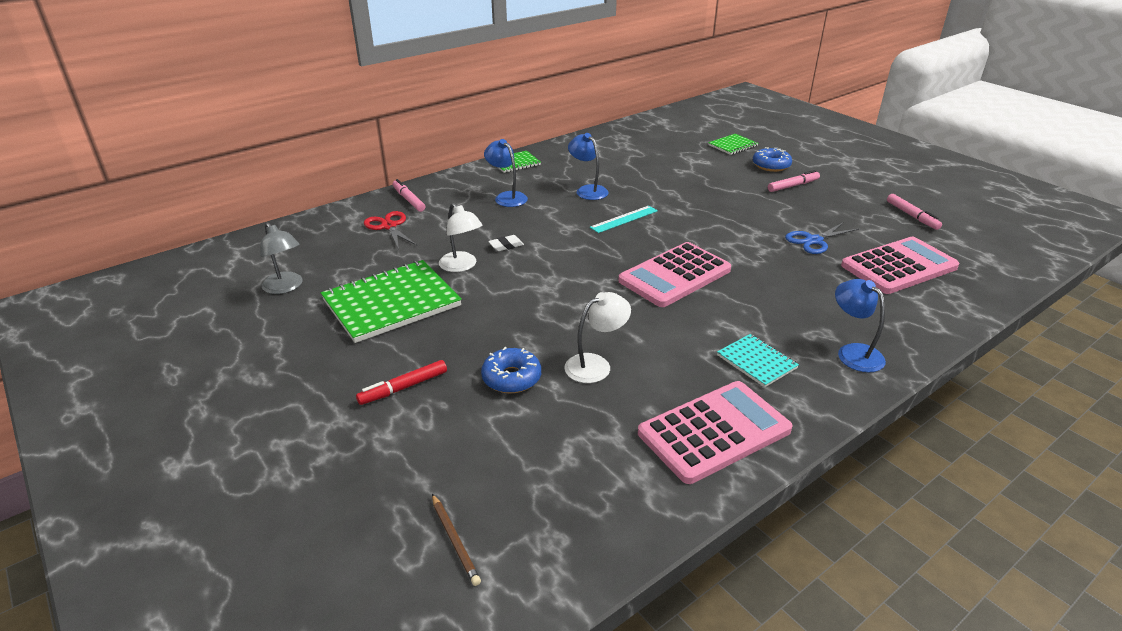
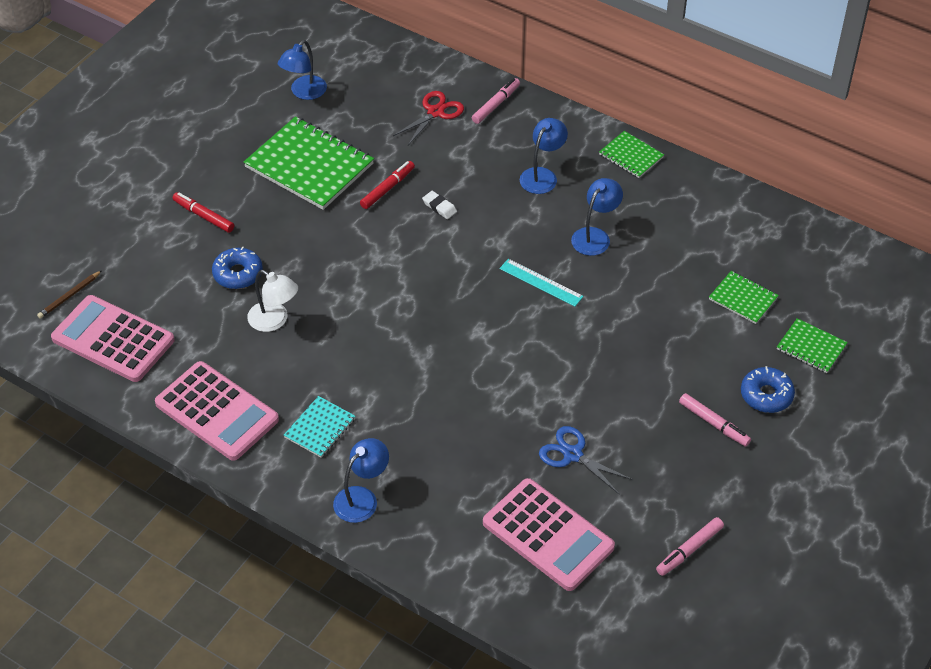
camera: 70 degrees right, 15 degrees up
(286, 287) = (304, 93): grey lamp -> blue lamp
(462, 266) = (387, 188): white lamp -> red marker
(675, 275) = (441, 346): pink calculator -> pink calculator (113, 339)
(680, 156) = (743, 298): none -> green notebook

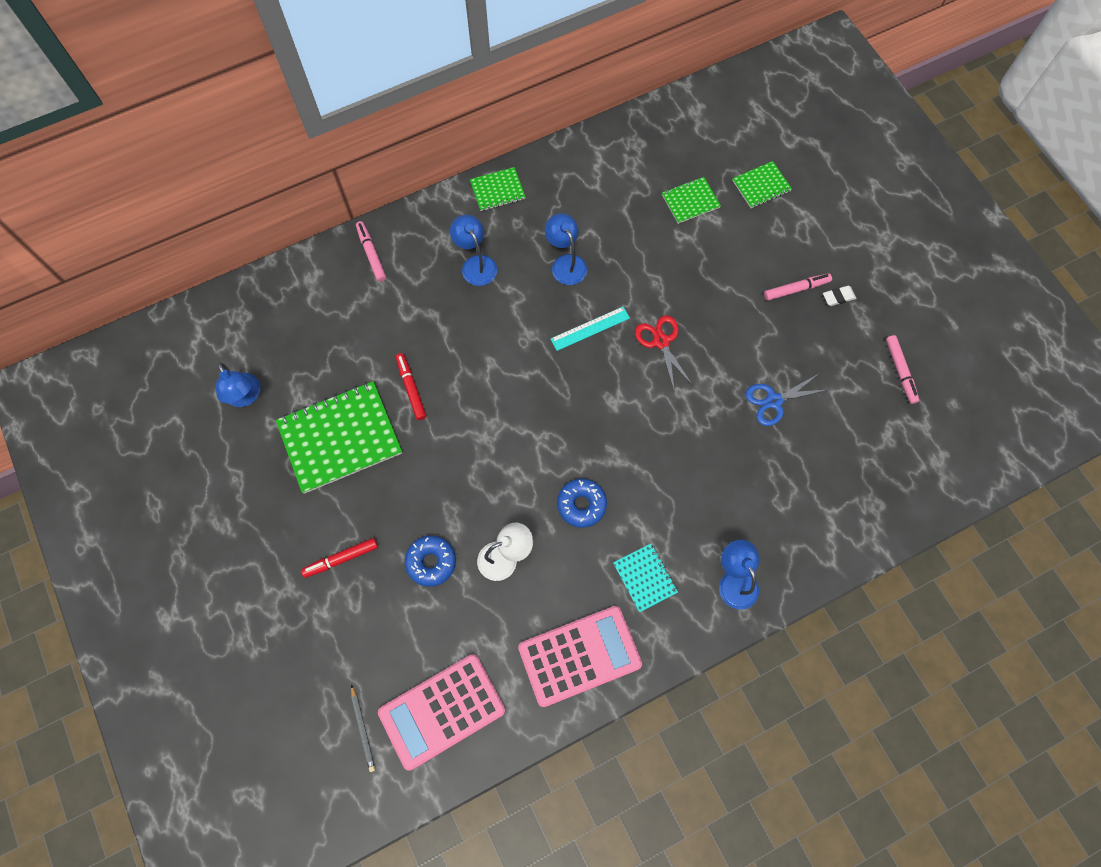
camera: 60 degrees left, 20 degrees up
(69, 296) = (363, 729): brown pencil -> grey pencil
(435, 112) = (347, 304): red scissors -> red scissors (661, 341)
(439, 207) = (459, 359): white eraser -> white eraser (838, 297)
(548, 535) = (840, 460): pink calculator -> none
(766, 395) = (789, 240): blue donut -> blue donut (581, 505)

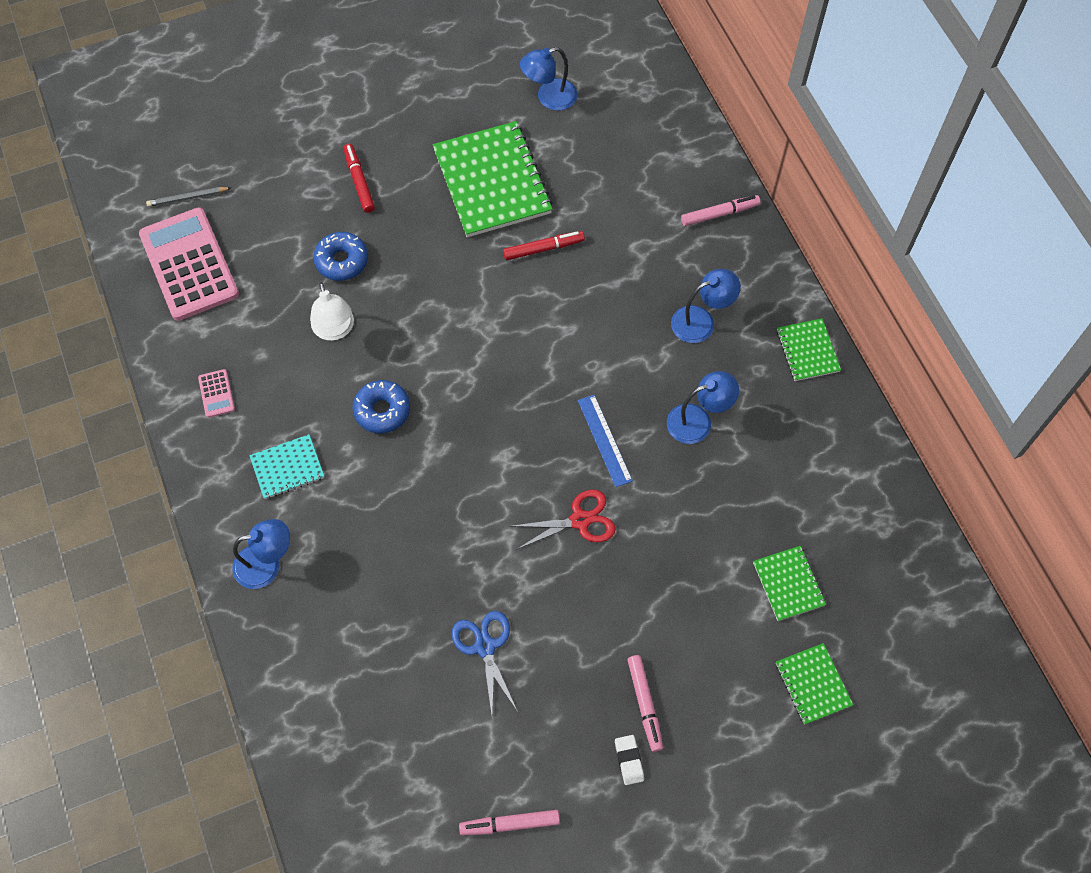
camera: 95 degrees right, 5 degrees down
(579, 655) = (216, 393): pink calculator -> pink calculator, size x0.40
(590, 328) = (604, 440): turquoise ruler -> blue ruler

